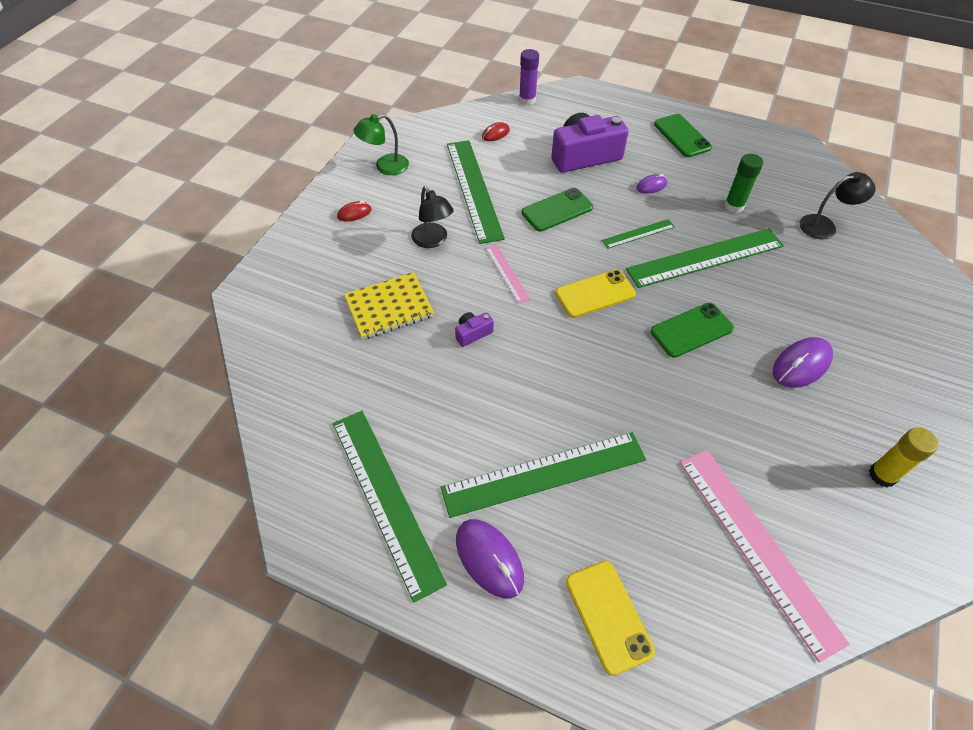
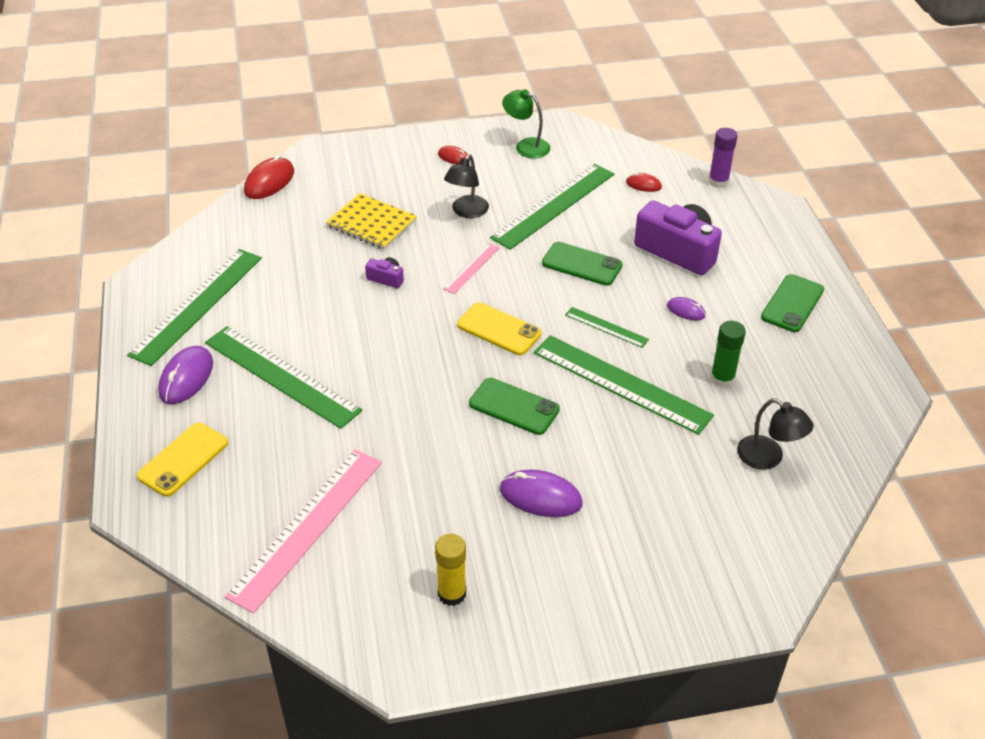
camera: 55 degrees right, 10 degrees down
(252, 352) = (269, 182): none -> red mouse

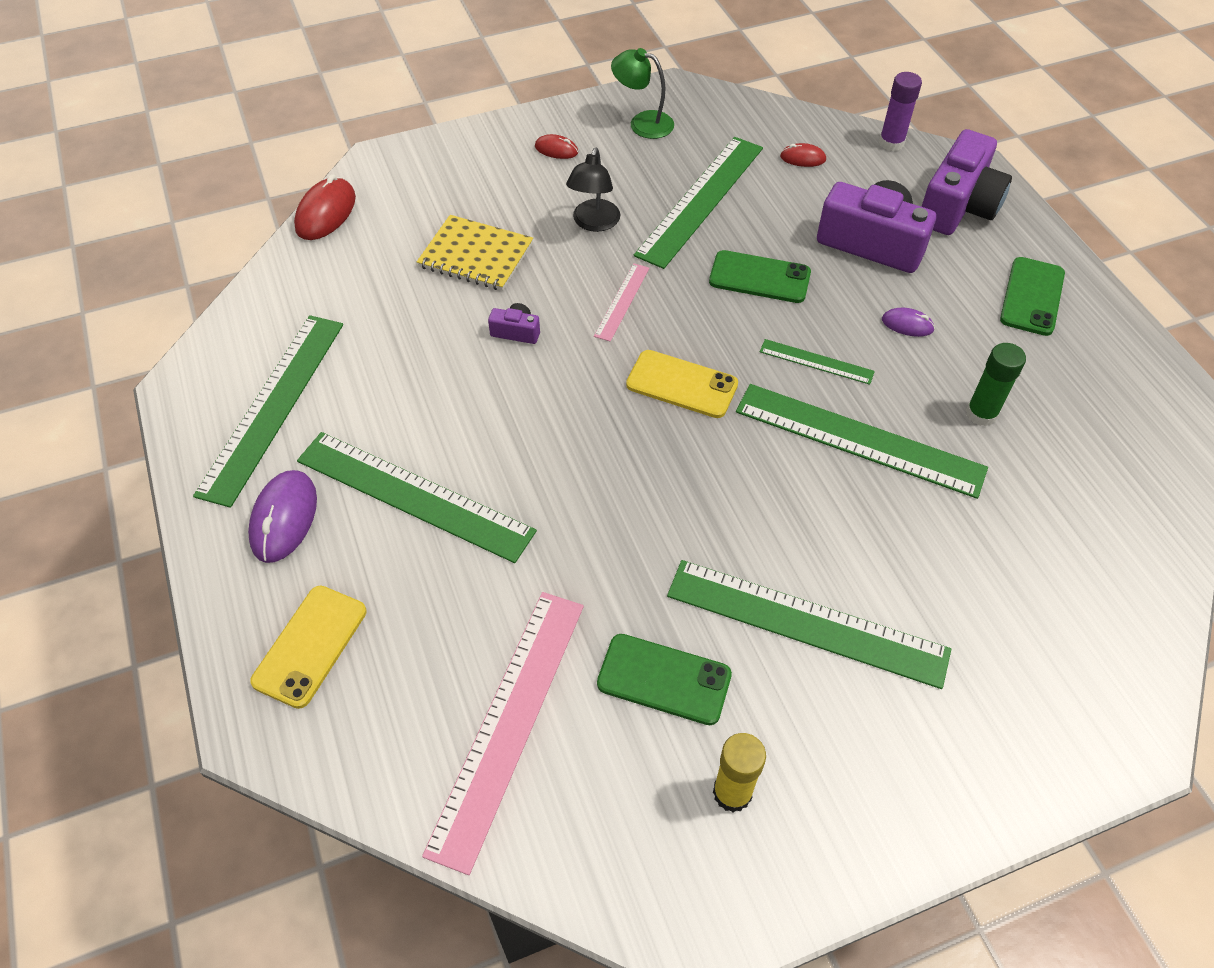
camera: 10 degrees left, 10 degrees up
(514, 407) = (733, 494): green phone -> green phone (664, 679)
(540, 497) = (806, 623): purple mouse -> green ruler
(756, 233) = (958, 206): none -> purple camera
(768, 458) = (1073, 518): black lamp -> none

